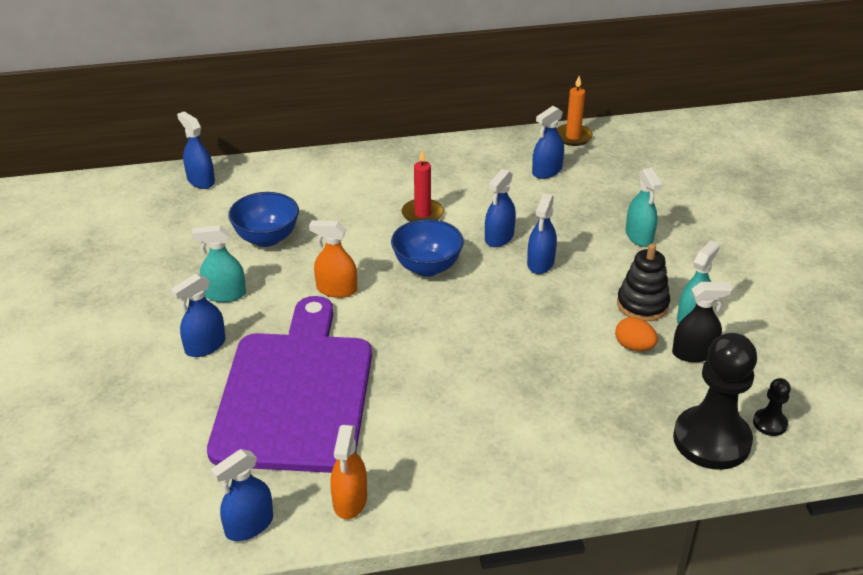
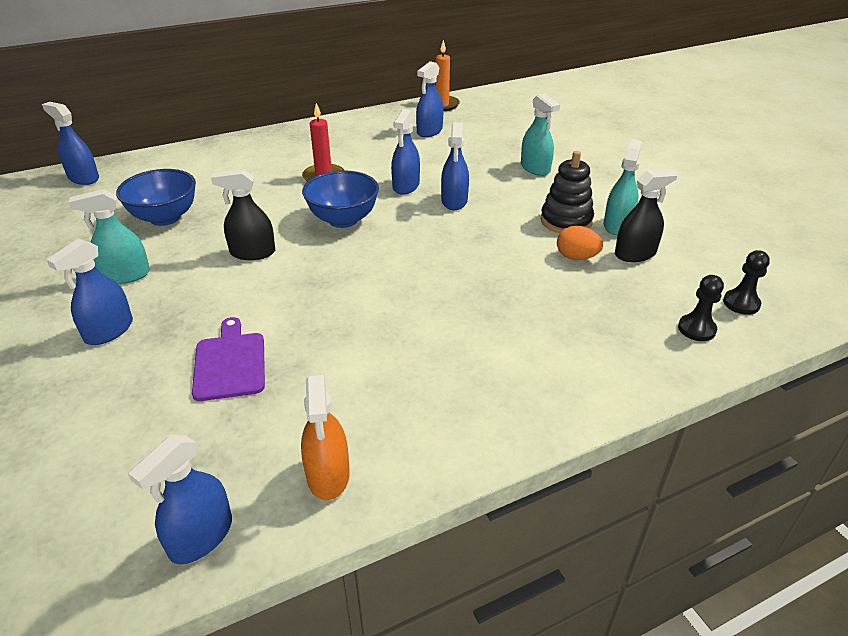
camera: 15 degrees left, 0 degrees up
(295, 393) = (230, 363): purple cutting board -> purple cutting board, size x0.40
(336, 289) = (252, 252): orange spray bottle -> black spray bottle
(711, 440) = (696, 329): black pawn -> black pawn, size x0.44

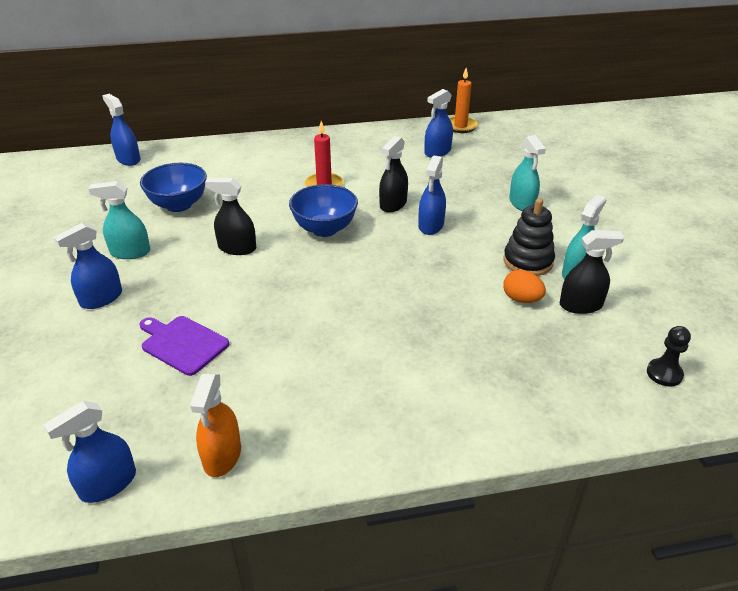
camera: 15 degrees right, 0 degrees up
(230, 363) = (182, 344): purple cutting board -> purple cutting board turned 60 degrees counterclockwise
(406, 186) = (393, 204): blue spray bottle -> black spray bottle
(696, 329) = (606, 391): black pawn -> none

